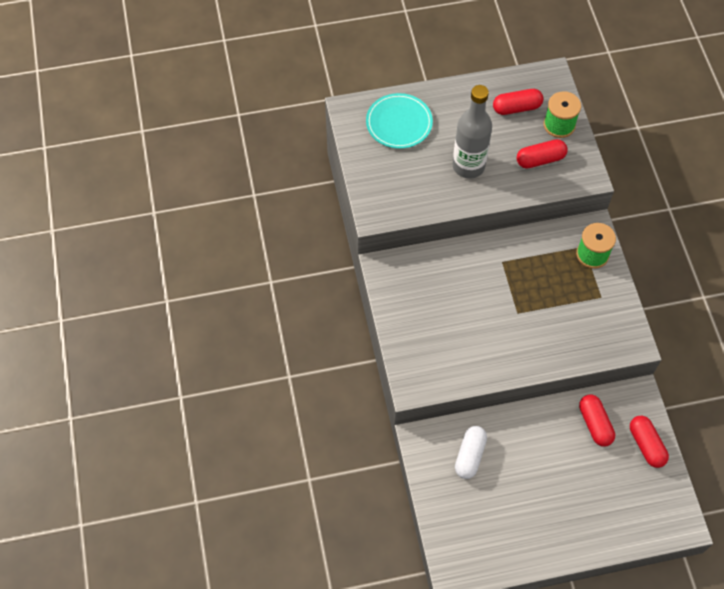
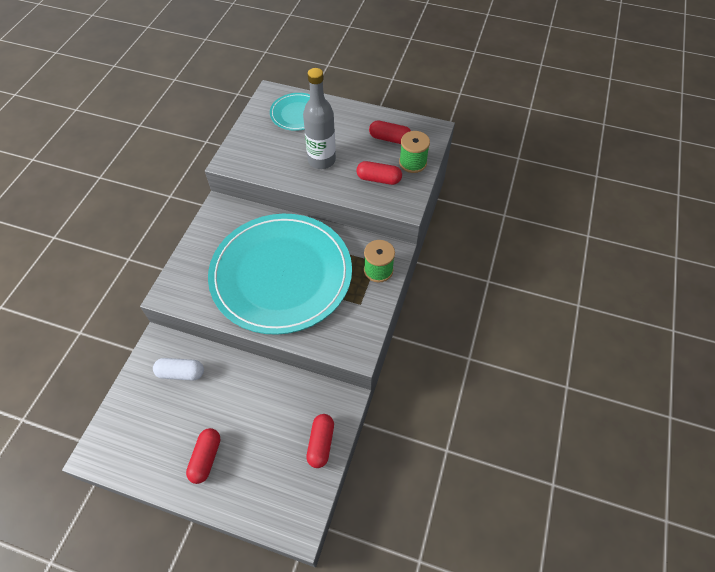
camera: 30 degrees right, 5 degrees down
(470, 455) = (181, 373): white capsule -> white capsule turned 45 degrees clockwise
(506, 307) = (281, 275): none -> turquoise plate
(594, 424) = (293, 403): red capsule -> red capsule (206, 458)

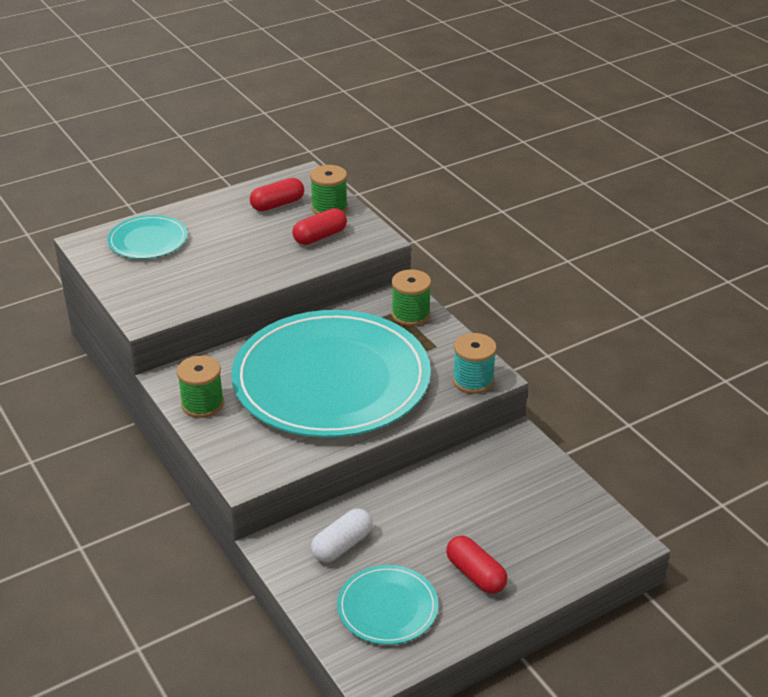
camera: 50 degrees left, 20 degrees down
(148, 430) = (387, 607): none -> turquoise plate
(210, 234) = (202, 404): none -> green spool
(321, 160) = (241, 257): grey bottle -> none
(321, 443) = (548, 479): red capsule -> none
(344, 346) = (473, 380): none -> turquoise spool

